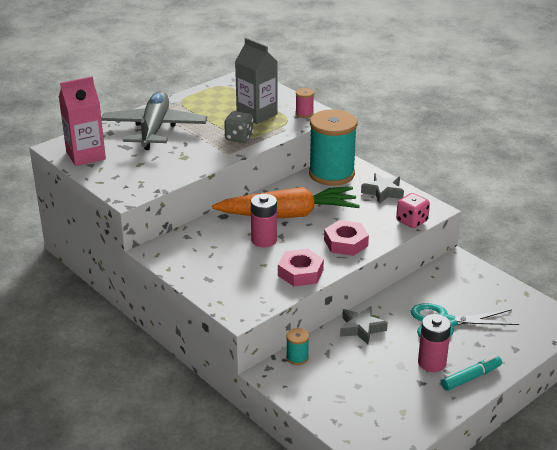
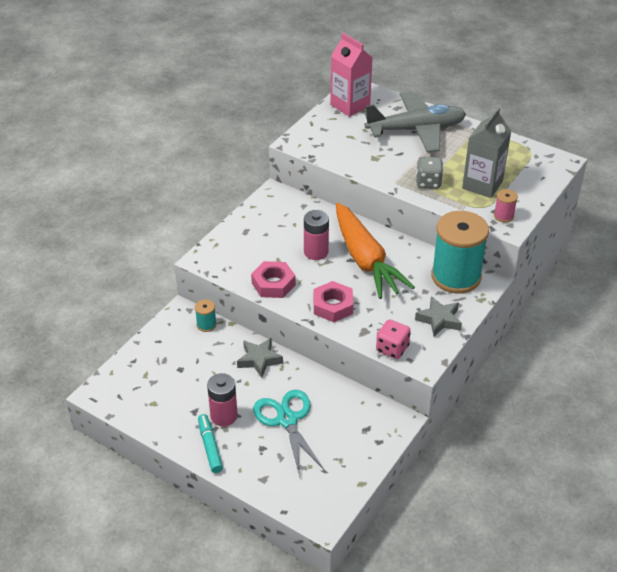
camera: 75 degrees right, 10 degrees up
(471, 377) = (210, 447): turquoise marker -> turquoise marker turned 150 degrees counterclockwise

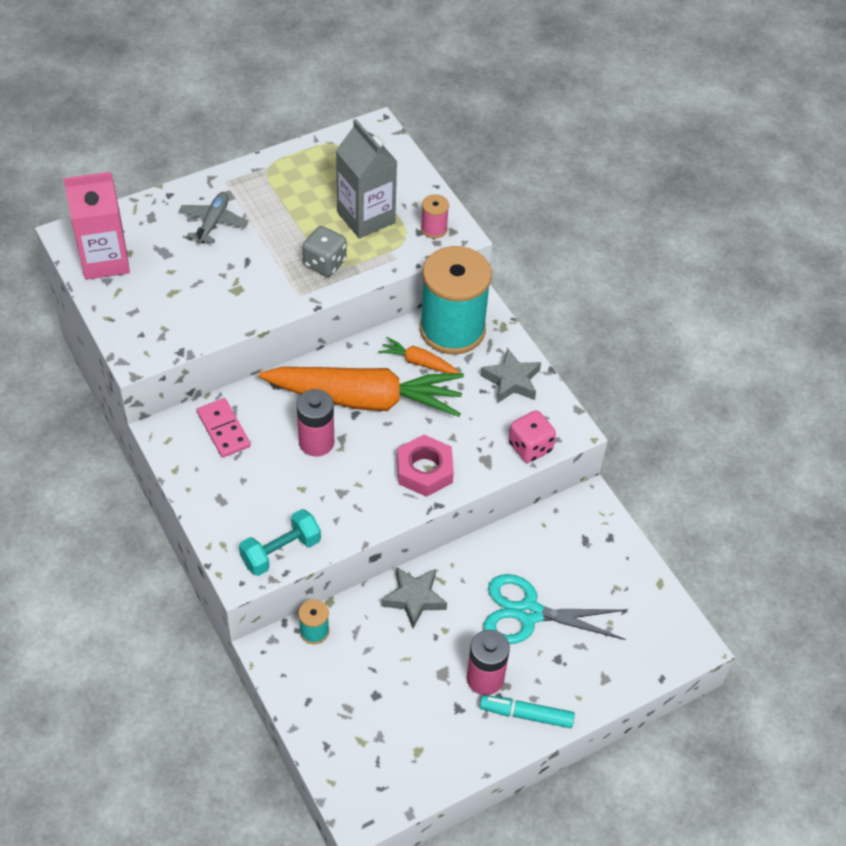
camera: 65 degrees left, 10 degrees up
(227, 268) = (281, 551): none -> turquoise dumbbell
(273, 284) = (345, 514): pink nut -> none
(294, 213) = (224, 429): none -> pink domino
(415, 271) = (418, 362): none -> orange carrot
(416, 130) = (213, 222): grey plane -> grey plane, size x0.47

